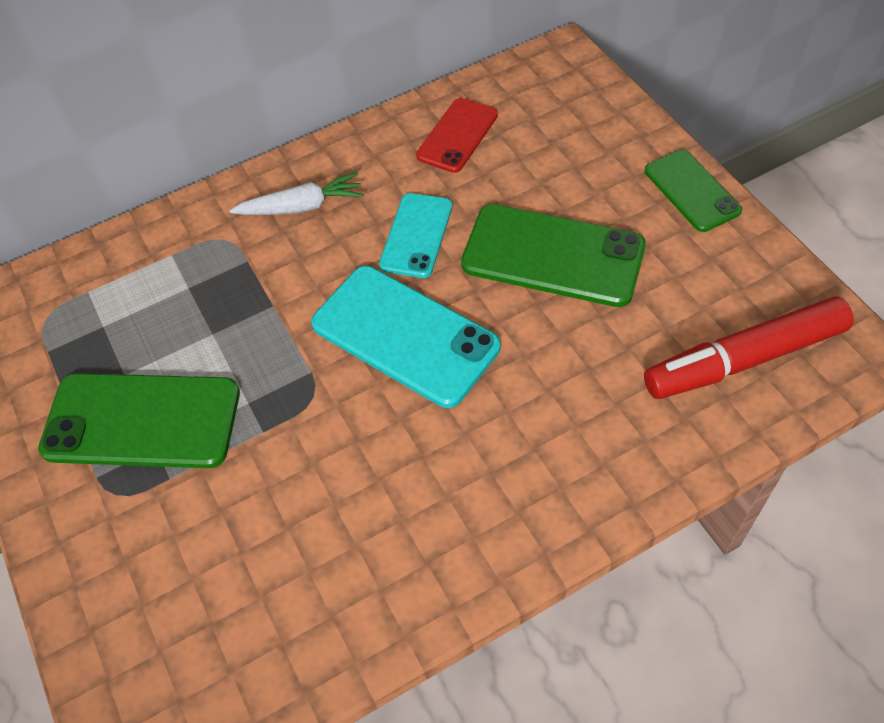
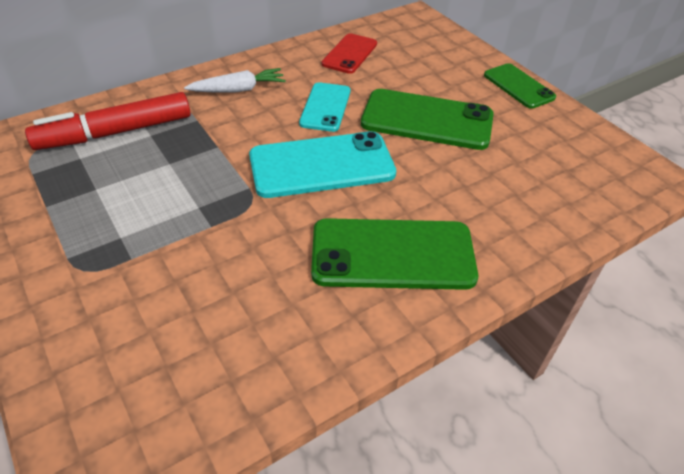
camera: 10 degrees left, 10 degrees down
(142, 421) = (109, 219): green phone -> green phone (392, 254)
(405, 335) = (322, 165): turquoise phone -> turquoise phone turned 45 degrees counterclockwise
(744, 359) = (577, 180): red marker -> red marker (115, 132)

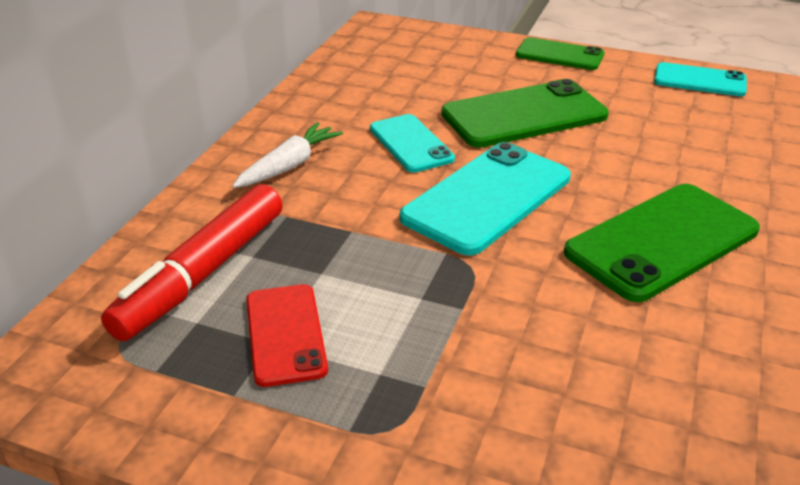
camera: 35 degrees left, 10 degrees down
(349, 54) = (361, 84): red phone -> red phone (285, 334)
(606, 152) = (699, 80): none -> turquoise phone

